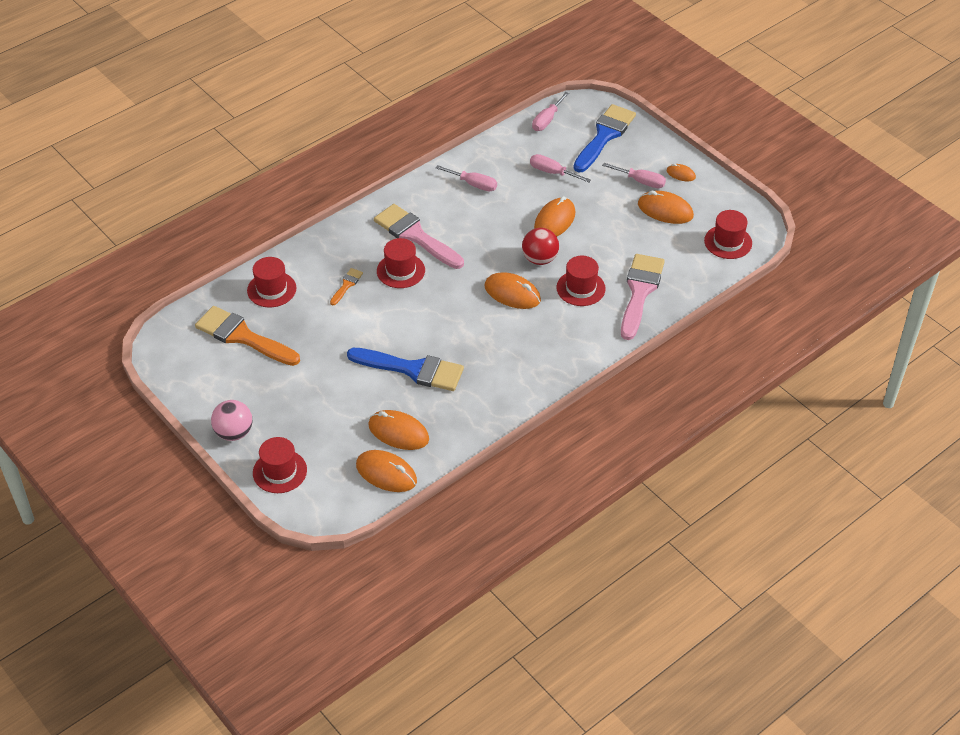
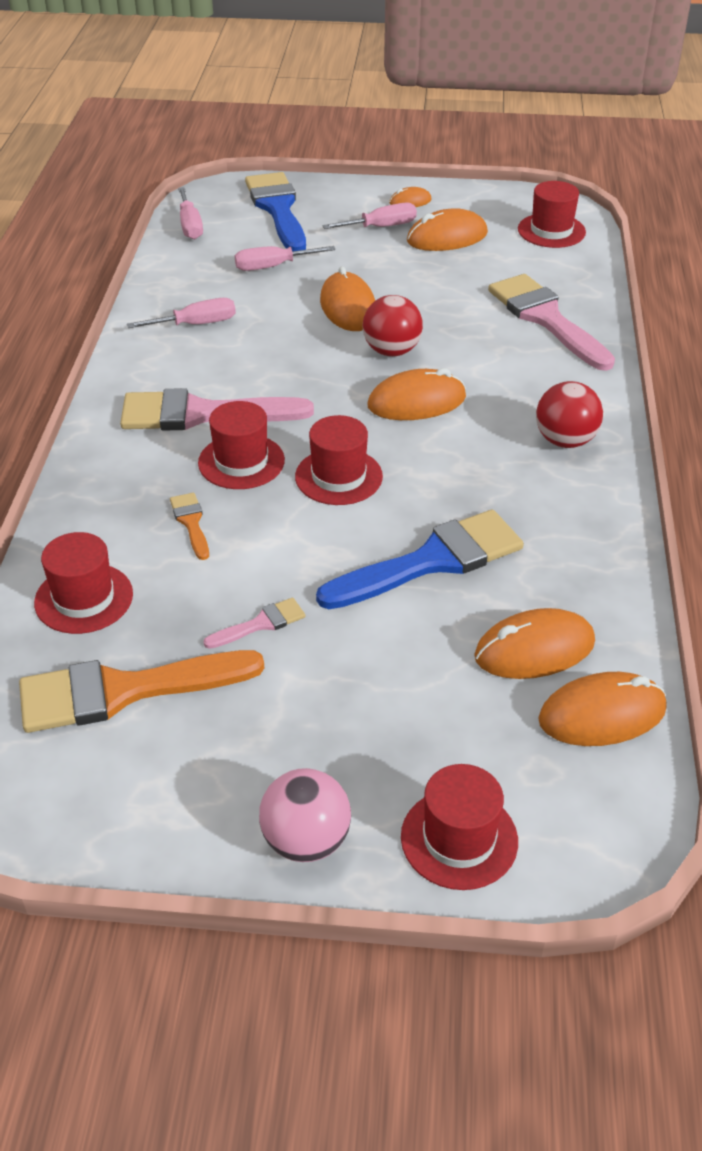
camera: 45 degrees left, 5 degrees down
(317, 346) = (260, 624): none -> pink brush
(548, 359) = (565, 441): none -> red ball
(580, 288) = (482, 351): red hat -> red hat (338, 476)

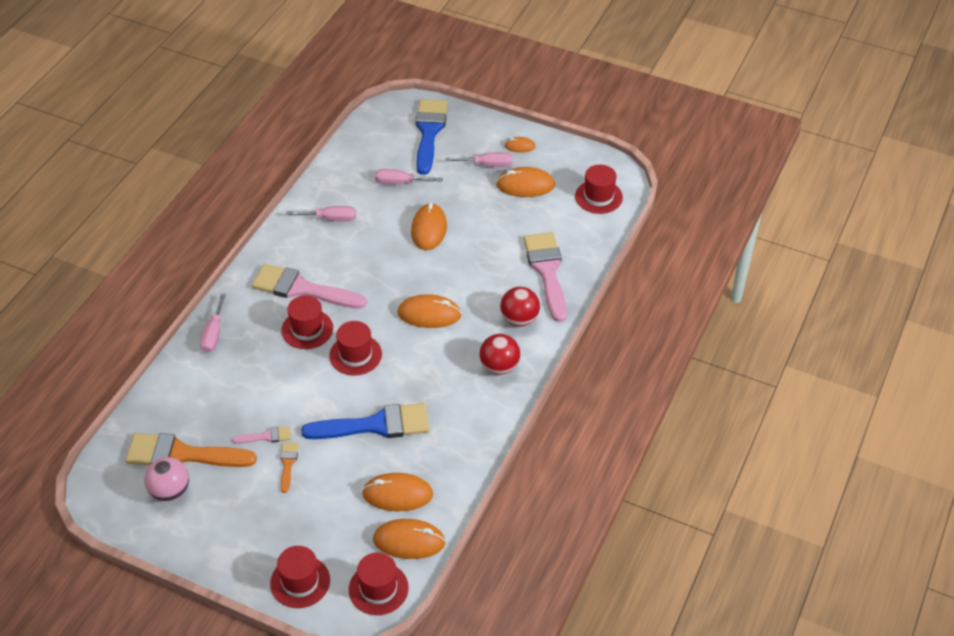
camera: 20 degrees right, 5 degrees up
(84, 598) = (185, 394): red hat -> red hat (378, 588)
(190, 226) = (366, 133): pink screwdriver -> pink screwdriver (213, 334)
(191, 523) = (261, 363): orange brush -> orange brush (288, 464)
(306, 840) = (229, 559): pink ball -> pink ball (170, 491)
(391, 351) = (436, 271): red ball -> red ball (519, 319)

